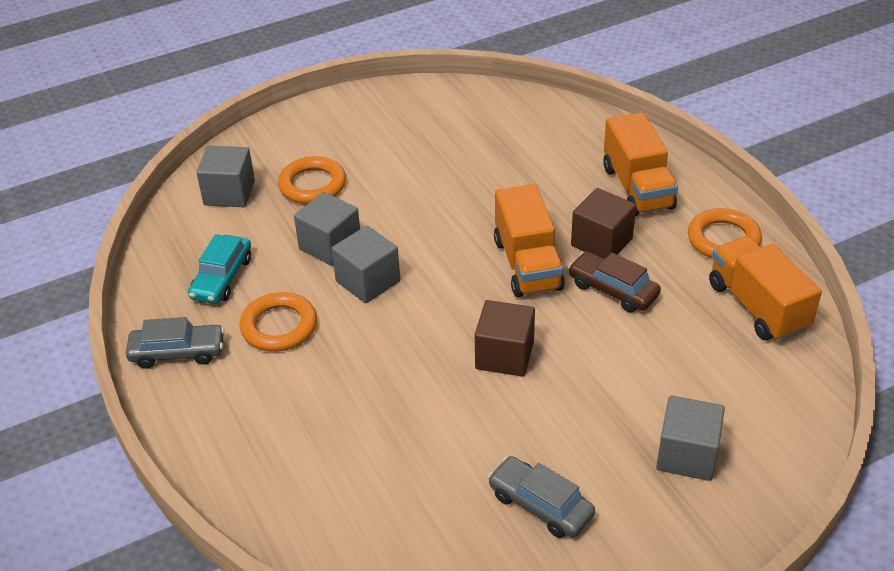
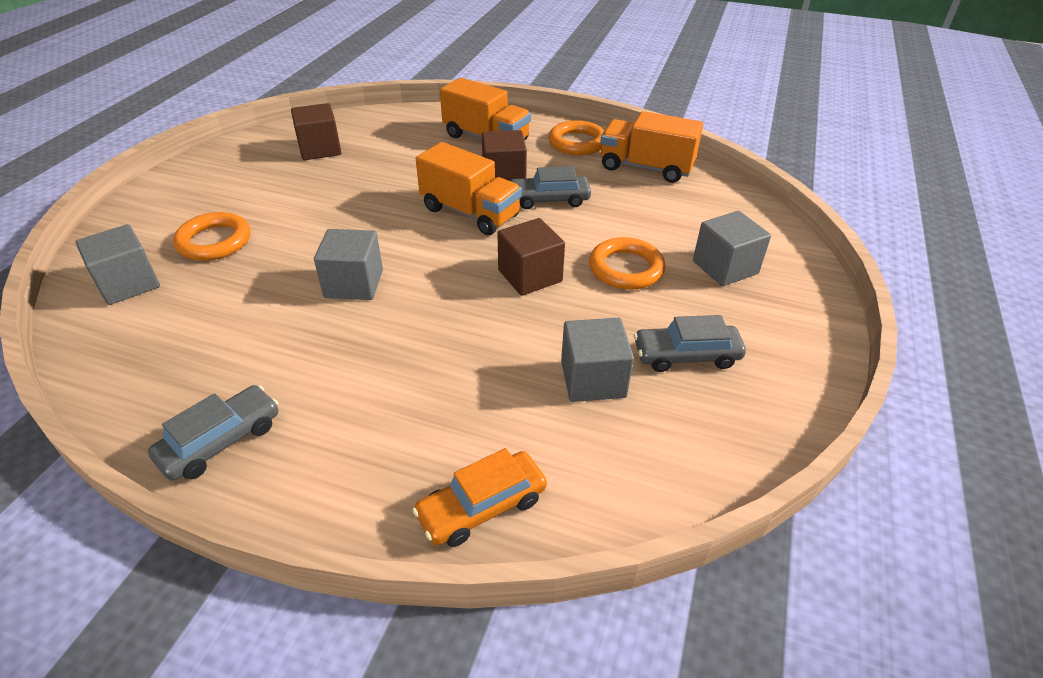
camera: 45 degrees left, 0 degrees up
(222, 278) = (199, 352): turquoise car -> none
(271, 504) = (482, 506): none -> orange car
(279, 326) = (309, 359): orange ring -> orange ring (626, 268)
(330, 245) = (286, 276): grey cube -> grey cube (593, 379)
(476, 127) = (320, 149): none -> brown cube
(613, 290) = (549, 199): brown car -> grey car

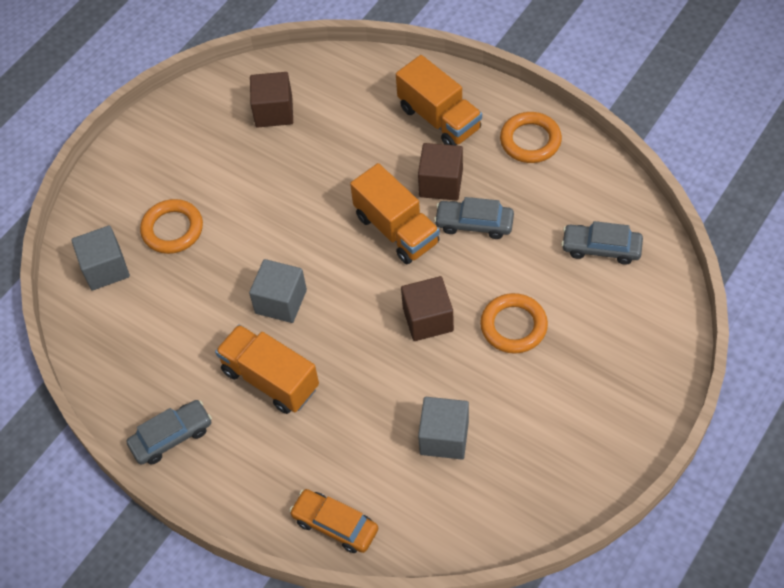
camera: 20 degrees right, 15 degrees up
(482, 506) = (335, 525): orange car -> orange car turned 45 degrees clockwise
(646, 167) = (586, 192): orange truck -> orange truck (270, 379)
(686, 355) = (526, 429): grey car -> grey car (601, 248)
(725, 267) = (602, 341): grey cube -> none

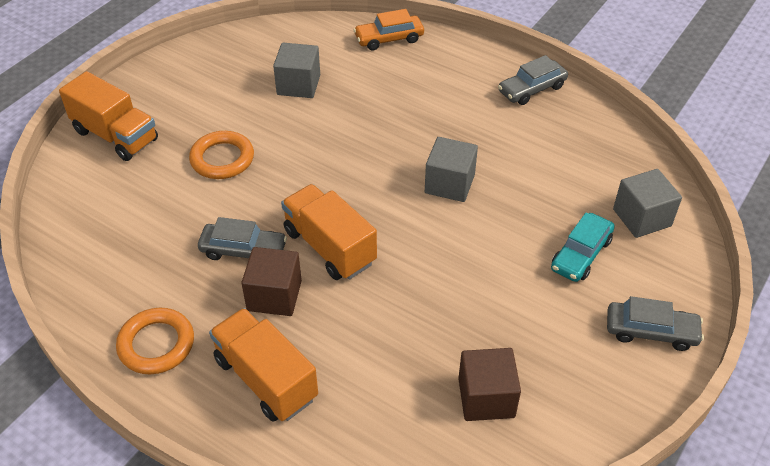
camera: 175 degrees right, 10 degrees down
(172, 229) = (581, 254): orange ring -> turquoise car
(270, 379) = (451, 125): orange truck -> orange truck (115, 136)
(335, 525) = (389, 39): orange car -> orange car turned 135 degrees clockwise
(428, 319) = (303, 166): brown cube -> none
(601, 248) = (114, 223): grey car -> grey car (651, 331)

